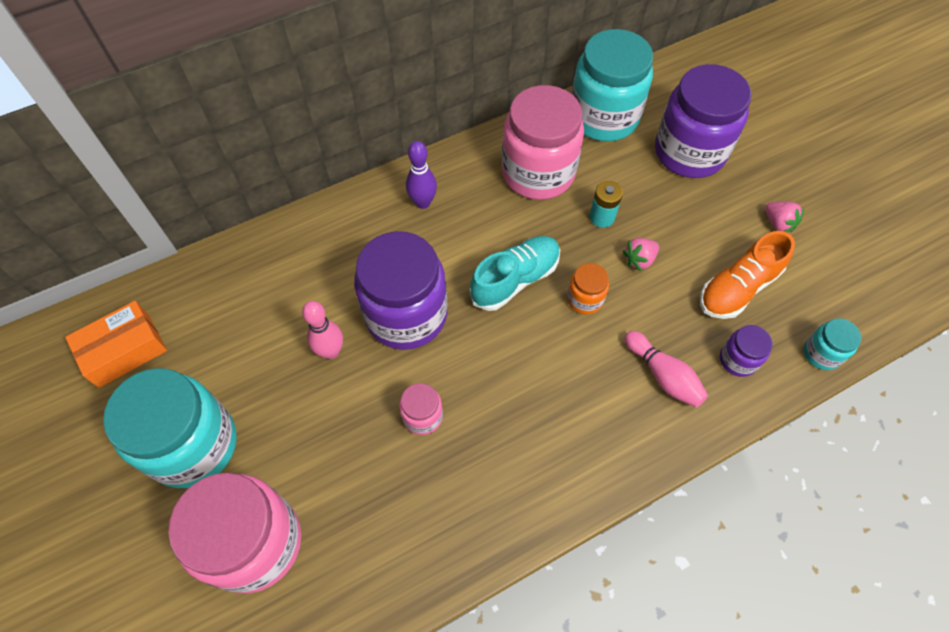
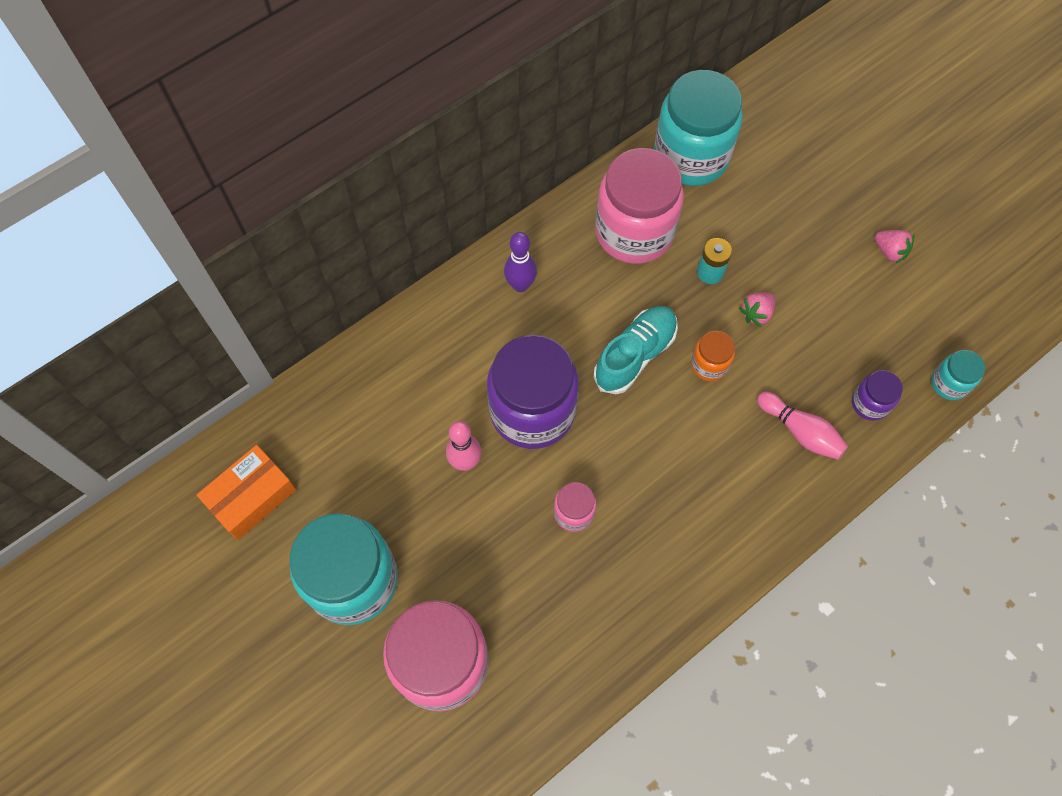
camera: 10 degrees left, 5 degrees up
(689, 152) = (788, 184): purple jar -> none
(737, 288) = (859, 329): orange shoe -> none

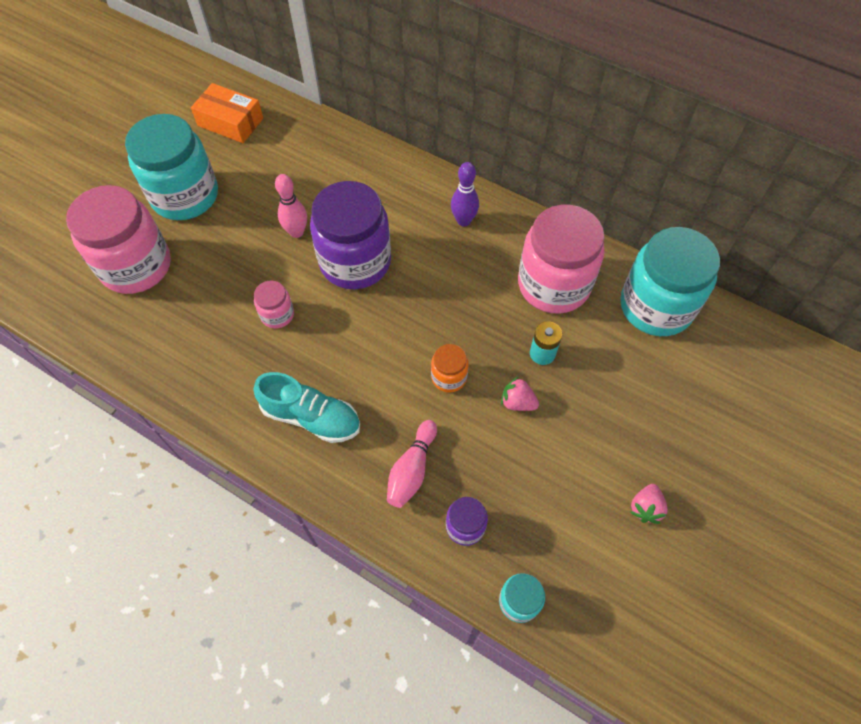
camera: 70 degrees right, 5 degrees down
(635, 355) = (434, 318): turquoise shoe -> turquoise shoe (311, 417)

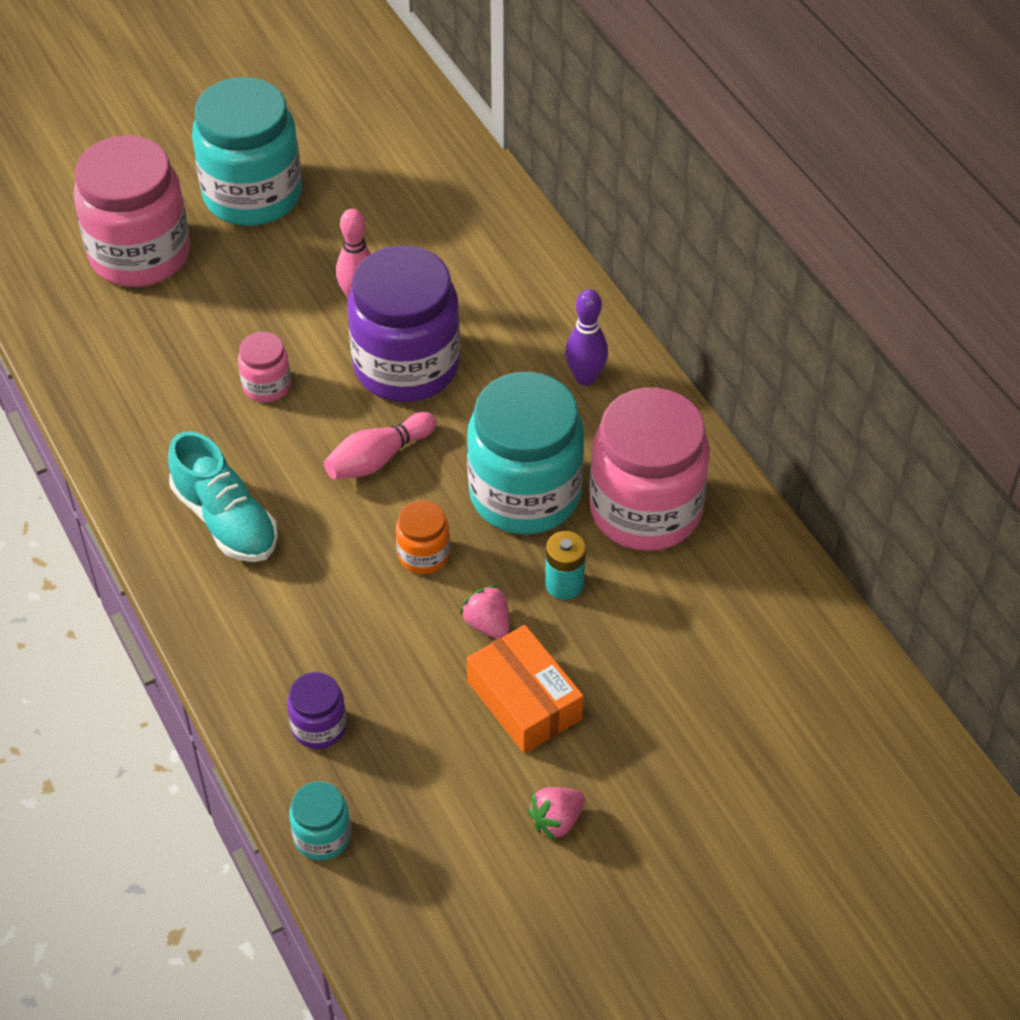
camera: 30 degrees right, 10 degrees down
(230, 122) = (371, 125): orange box -> orange box (524, 700)
(412, 469) = (302, 635): pink bowling pin -> pink bowling pin (378, 458)
(656, 306) = (766, 600): turquoise jar -> turquoise jar (525, 494)

